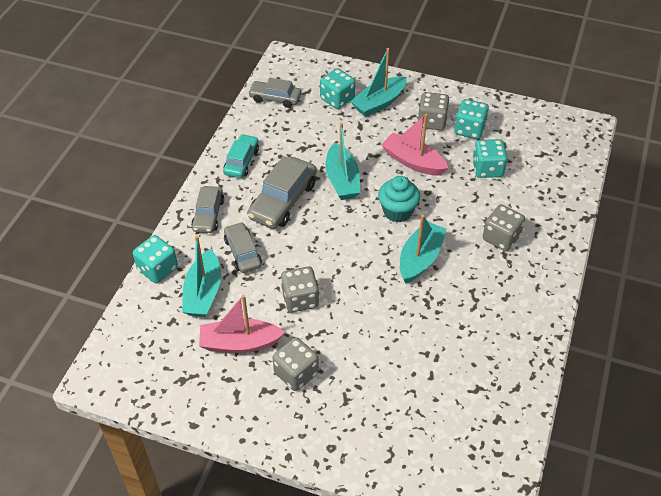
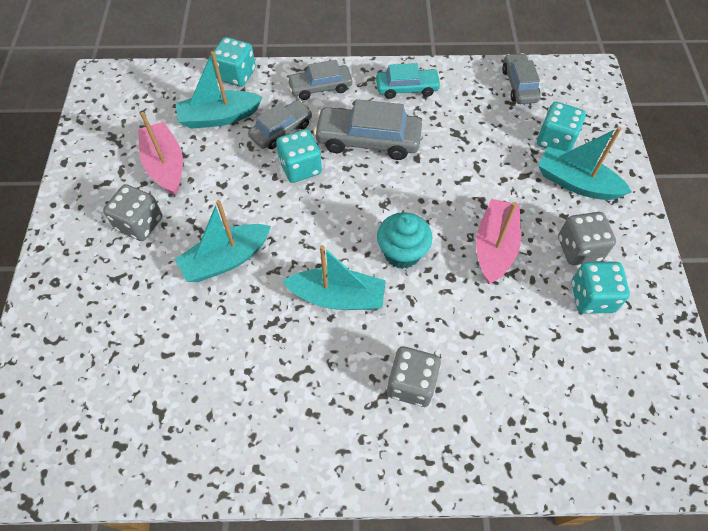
camera: 70 degrees right, 10 degrees up
(300, 299) = (236, 197): grey dice -> none
(342, 180) = (425, 184): turquoise boat -> turquoise boat (226, 259)
(487, 169) = (529, 337): turquoise dice -> turquoise dice (300, 167)

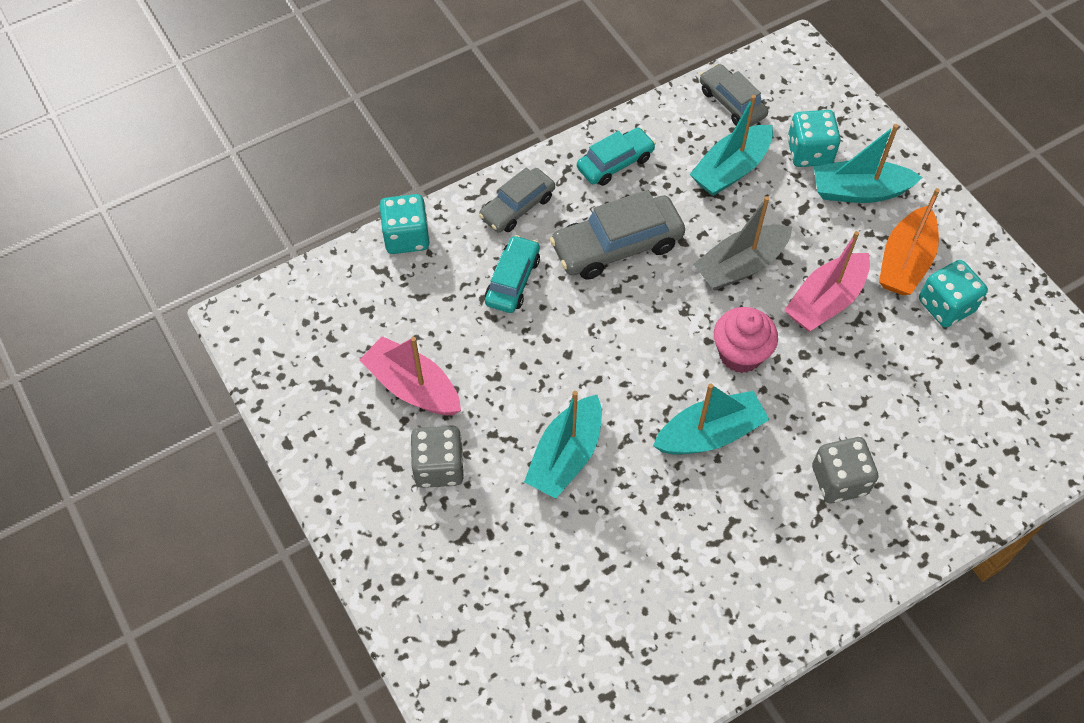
camera: 30 degrees left, 0 degrees up
(219, 117) = (428, 299): turquoise boat -> turquoise boat (731, 169)
(281, 130) = (513, 280): grey car -> turquoise car
(300, 167) = (567, 314): turquoise dice -> none
(402, 253) = (740, 354): turquoise cupcake -> pink cupcake
(447, 193) = (740, 266): none -> grey boat
(494, 247) = (825, 301): pink boat -> pink boat turned 120 degrees counterclockwise
(579, 249) = (905, 262): grey dice -> orange boat

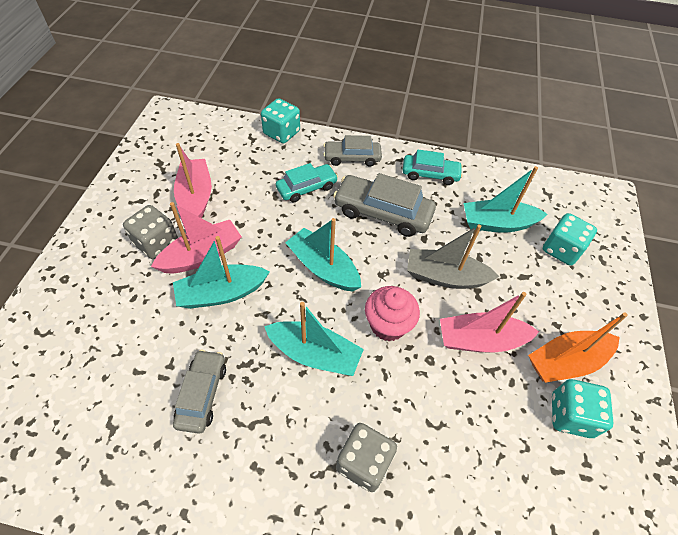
camera: 40 degrees right, 5 degrees down
(500, 438) = (202, 255): none -> pink boat
(732, 103) = (536, 192): grey car -> grey car (202, 394)
(859, 191) = (575, 295): turquoise boat -> turquoise boat (323, 268)

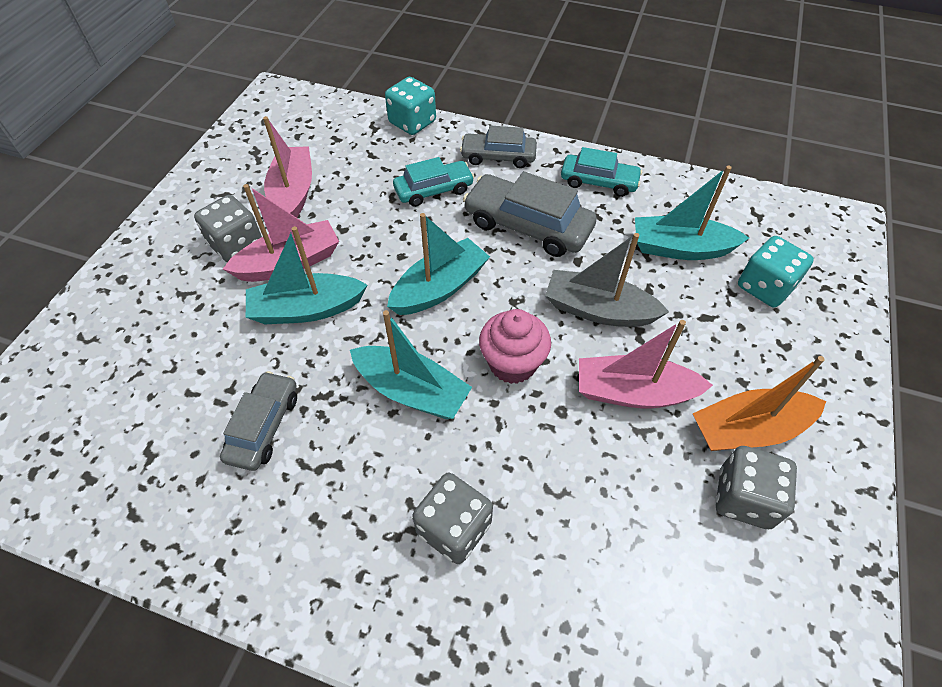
camera: 10 degrees right, 0 degrees up
(323, 268) = (439, 288): turquoise boat -> turquoise boat turned 90 degrees clockwise
(570, 415) = (743, 498): turquoise dice -> grey dice

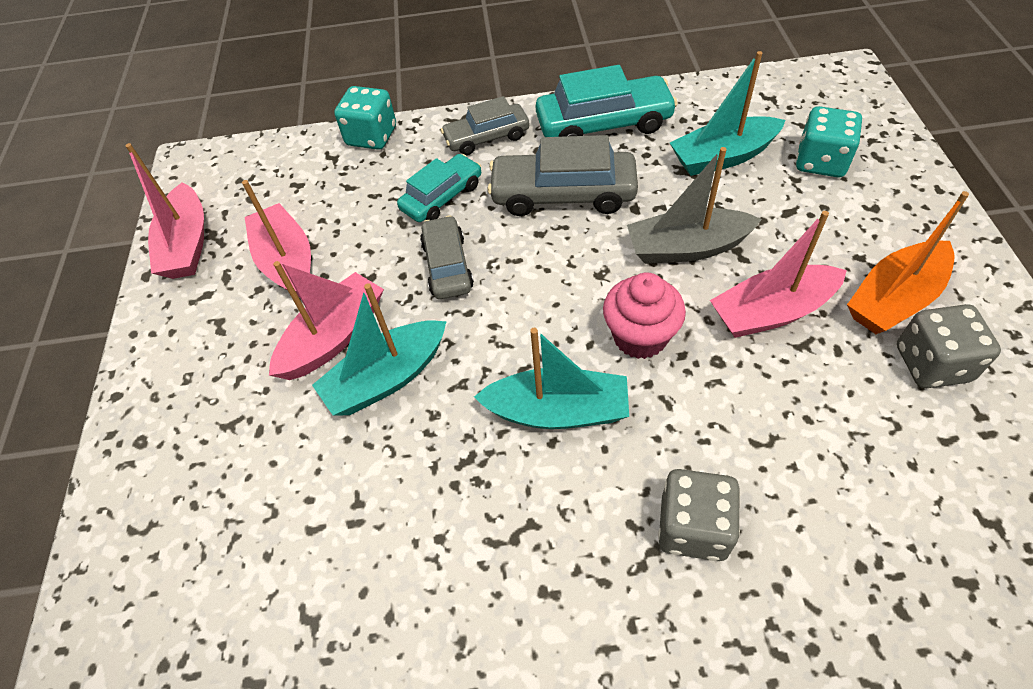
camera: 20 degrees left, 0 degrees up
(235, 152) = (187, 244): none -> pink boat
(236, 245) = (258, 344): grey dice -> none
(264, 426) = (423, 524): grey car -> grey car (447, 266)
(439, 288) = (515, 294): turquoise boat -> none
(598, 182) = (604, 124): turquoise car -> turquoise car, size x1.56

